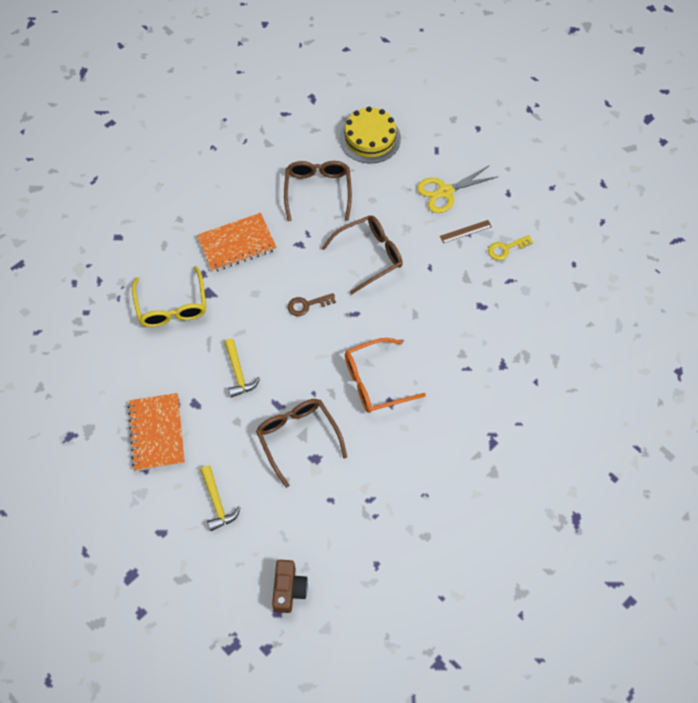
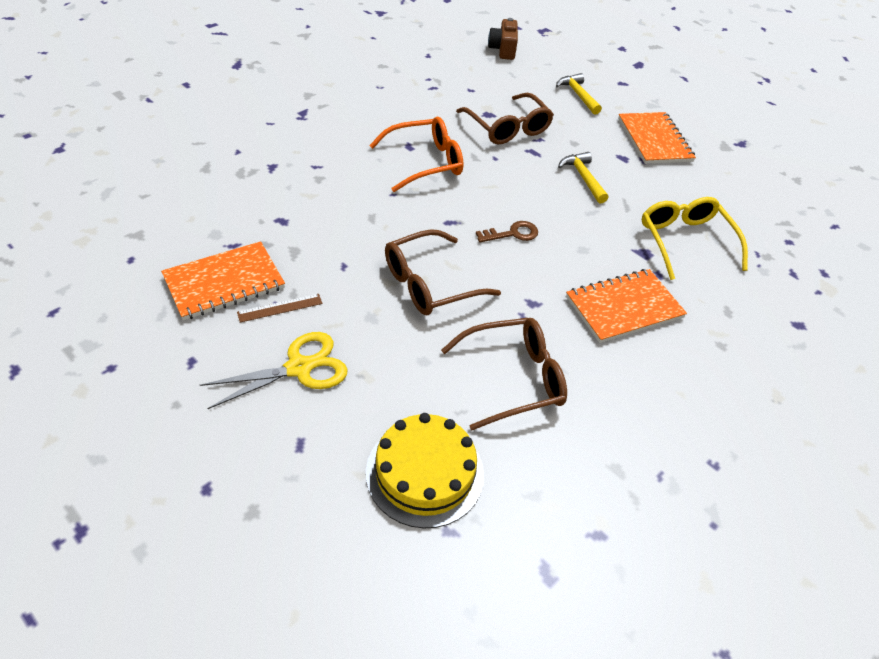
camera: 175 degrees right, 15 degrees down
(318, 191) = (514, 378): brown glasses -> brown glasses turned 105 degrees counterclockwise
(506, 248) = (224, 282): yellow key -> orange notebook

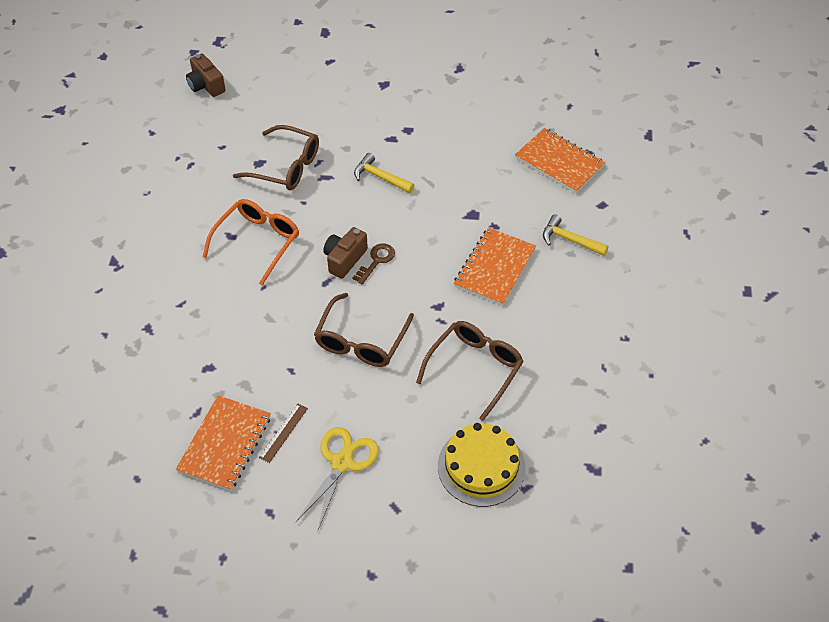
camera: 35 degrees left, 5 degrees up
(485, 216) = (344, 259): none -> brown camera
(578, 95) = (307, 97): yellow hammer -> yellow hammer (569, 240)
(654, 140) = (399, 106): orange notebook -> orange notebook (559, 162)
(685, 241) = (490, 186): yellow glasses -> none

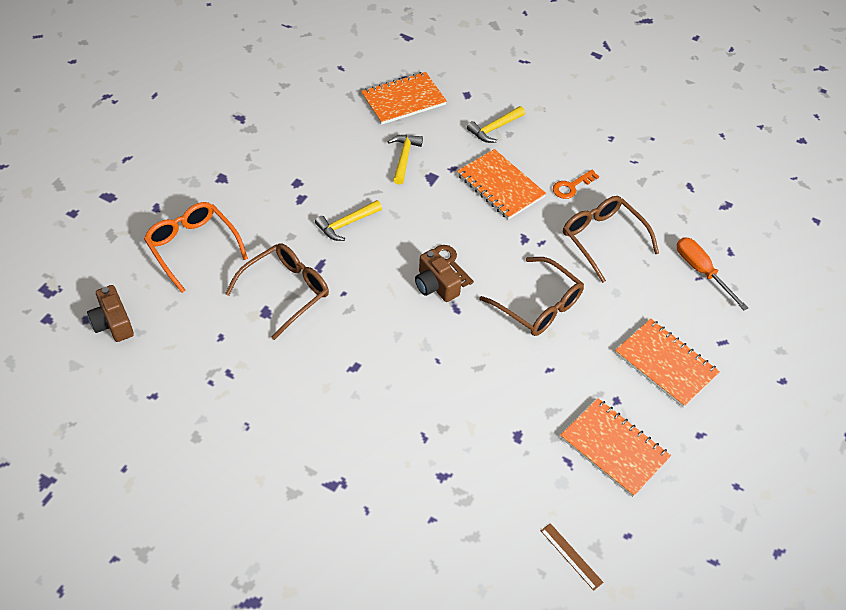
camera: 70 degrees left, 0 degrees up
(206, 85) = (113, 323): brown camera -> brown camera turned 75 degrees clockwise
(258, 242) = (376, 346): orange glasses -> orange glasses (192, 247)
(284, 433) = (618, 397): brown ruler -> brown ruler (571, 556)
(342, 462) = (665, 364): yellow scissors -> orange notebook
(481, 466) = (701, 271): yellow cake -> orange screwdriver
(484, 187) = (404, 158): none -> yellow hammer
(531, 324) = (571, 186): none -> orange key

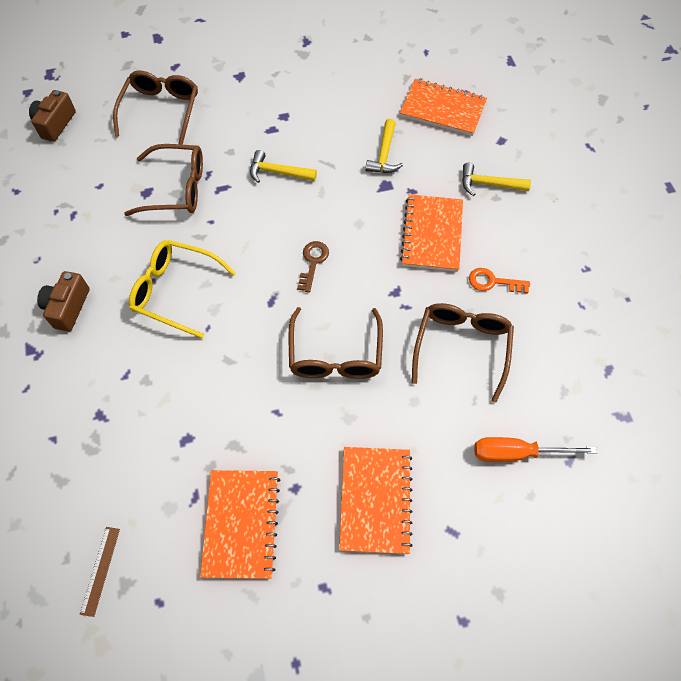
camera: 50 degrees right, 10 degrees up
(192, 247) = (161, 110): orange glasses -> brown glasses
(382, 357) = (175, 291): none -> yellow glasses
(404, 158) = (384, 154): yellow hammer -> yellow hammer turned 135 degrees clockwise
(435, 285) = (280, 270): brown camera -> brown camera (68, 307)
(701, 271) = (516, 453): orange screwdriver -> orange screwdriver turned 105 degrees counterclockwise

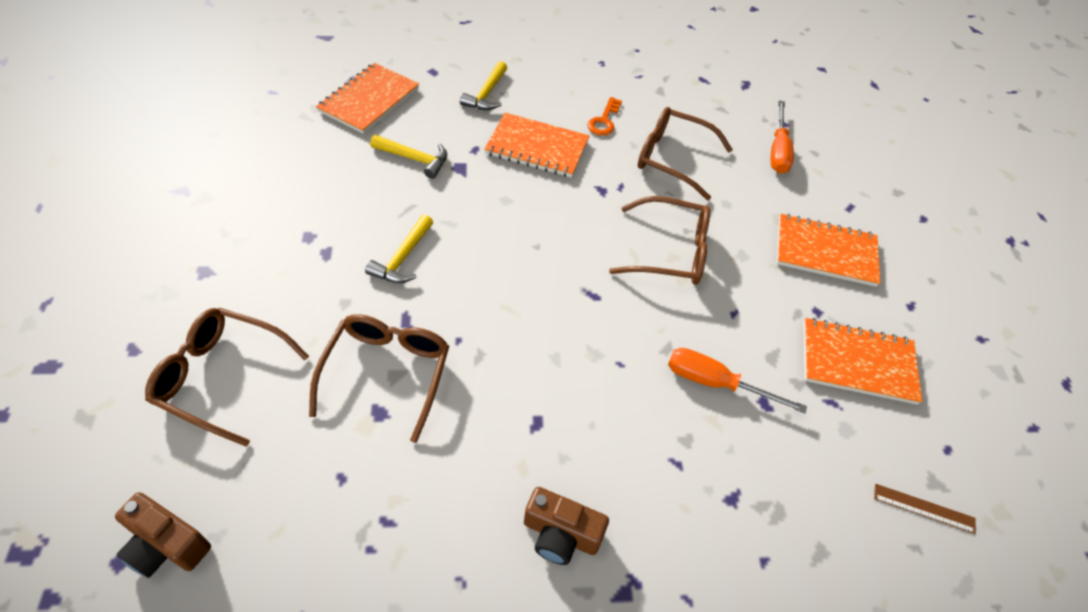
camera: 85 degrees left, 10 degrees down
(175, 291) = (559, 393): yellow glasses -> none
(200, 399) = (715, 383): none -> orange screwdriver
(313, 262) = (549, 249): brown key -> none

